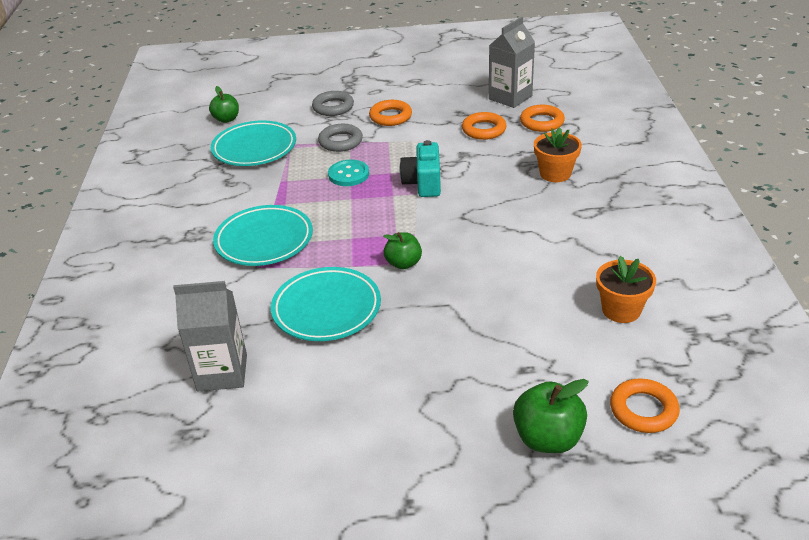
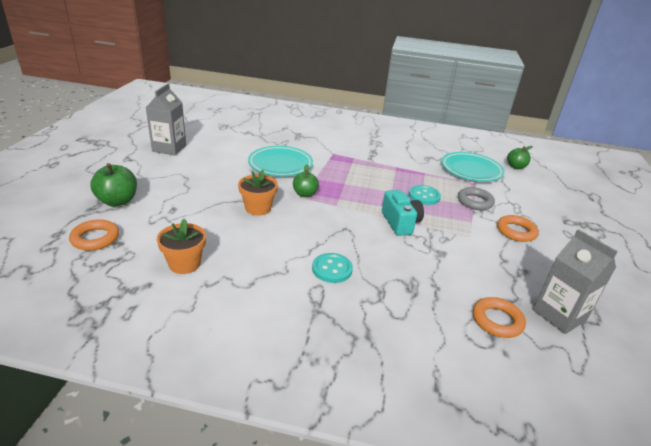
camera: 100 degrees right, 5 degrees down
(222, 372) = (255, 136): grey carton -> grey carton (169, 148)
(264, 240) = (358, 158): turquoise plate -> none
(333, 107) = (535, 209): grey ring -> none
(423, 183) = (400, 223): turquoise camera -> turquoise camera turned 60 degrees clockwise
(484, 130) = (484, 276): orange ring -> none
(544, 211) = (332, 269): none -> turquoise button
(555, 173) = (389, 295): orange flower pot -> orange flower pot (258, 208)

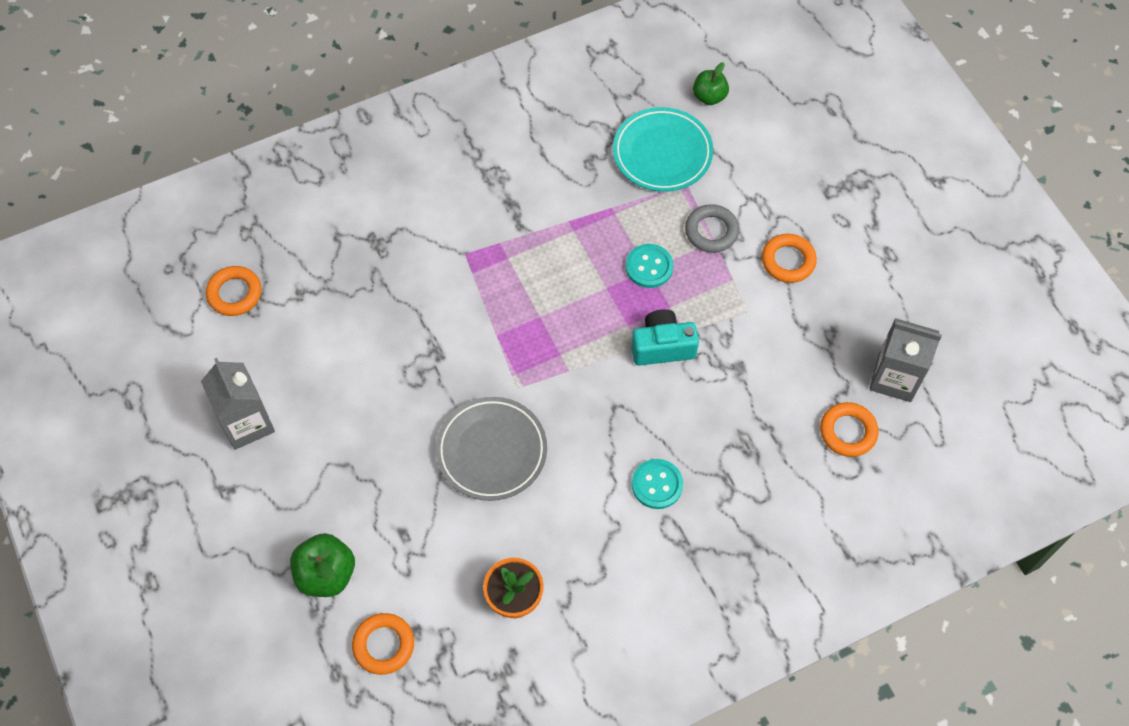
camera: 35 degrees left, 30 degrees up
(223, 122) = (234, 293): none -> orange ring
(258, 208) = (491, 451): orange flower pot -> grey plate
(280, 165) = (427, 339): turquoise plate -> none
(305, 194) = (516, 379): green apple -> none
(400, 223) = (662, 346): turquoise camera -> turquoise camera turned 45 degrees counterclockwise

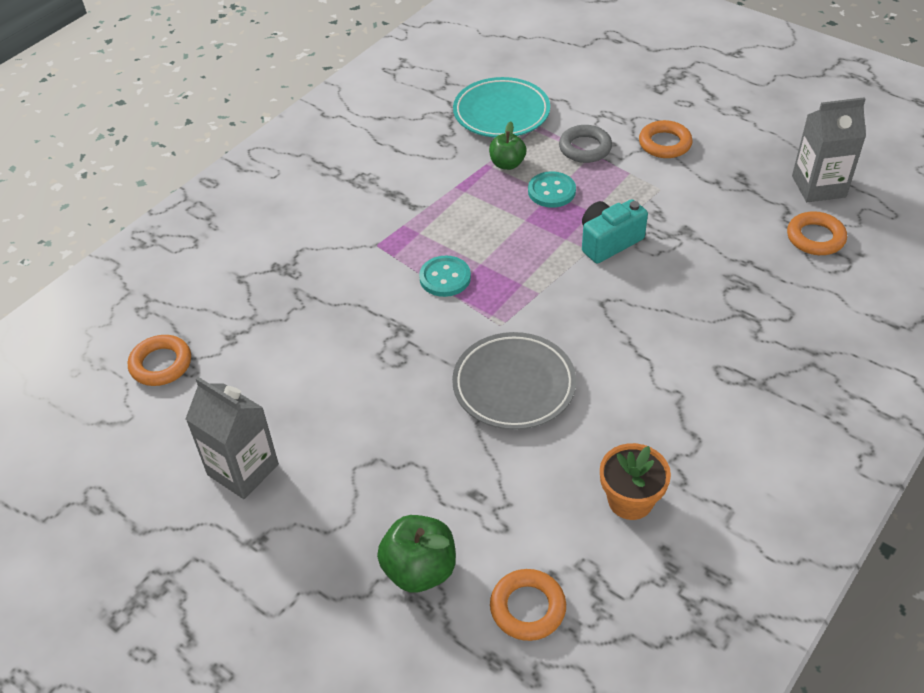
camera: 25 degrees left, 15 degrees down
(657, 485) = (688, 345): turquoise button -> turquoise button (445, 278)
(709, 96) = (511, 65): green apple -> green apple (507, 164)

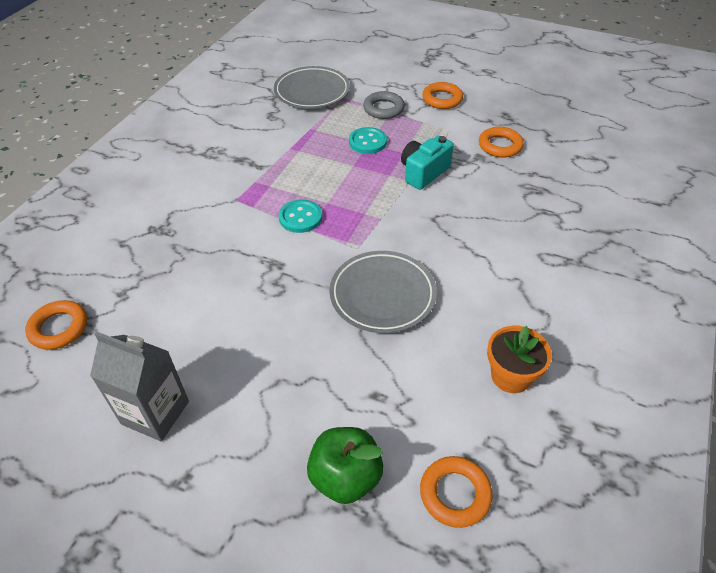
camera: 15 degrees left, 0 degrees up
(501, 113) = (312, 92): turquoise plate -> grey plate
(507, 164) = (327, 127): green apple -> none
(815, 238) = (575, 150): orange ring -> orange ring (500, 146)
(818, 186) = (563, 115): grey carton -> none

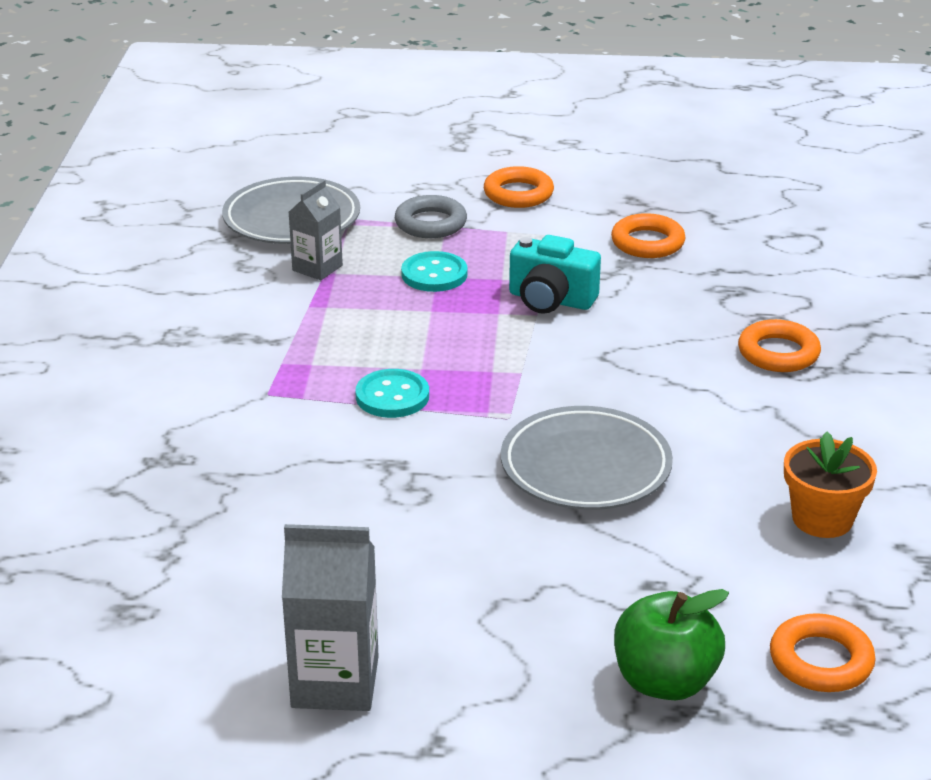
camera: 20 degrees left, 15 degrees down
(59, 328) = (93, 621): orange ring -> orange ring (778, 353)
(308, 125) = (317, 268): none -> grey carton
(423, 172) = (551, 300): turquoise camera -> turquoise camera turned 90 degrees counterclockwise

